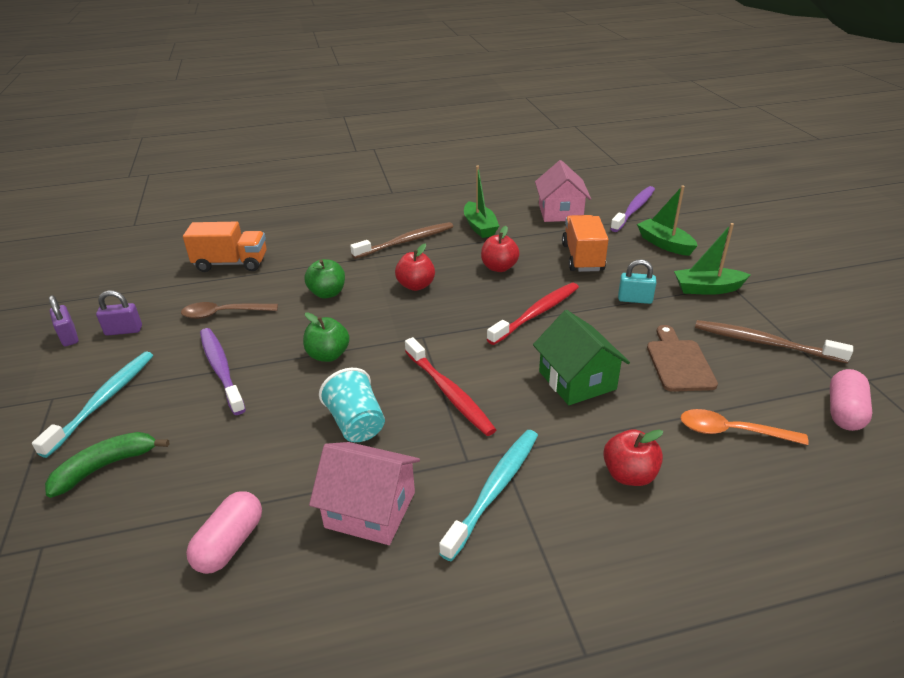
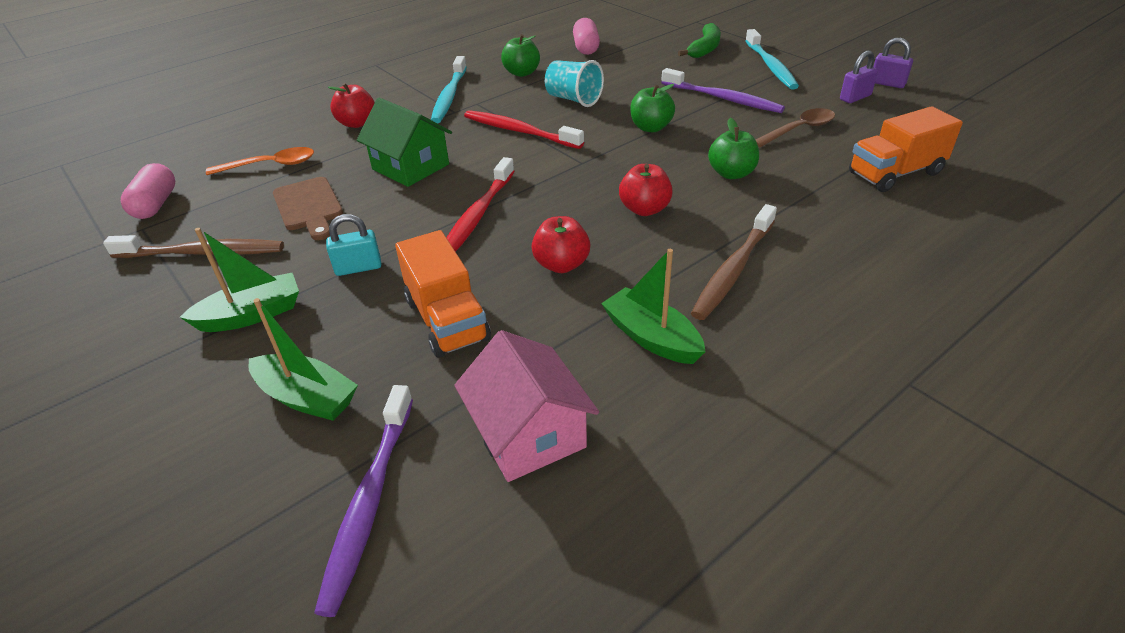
camera: 155 degrees right, 5 degrees up
(370, 509) = (522, 73): pink house -> green apple

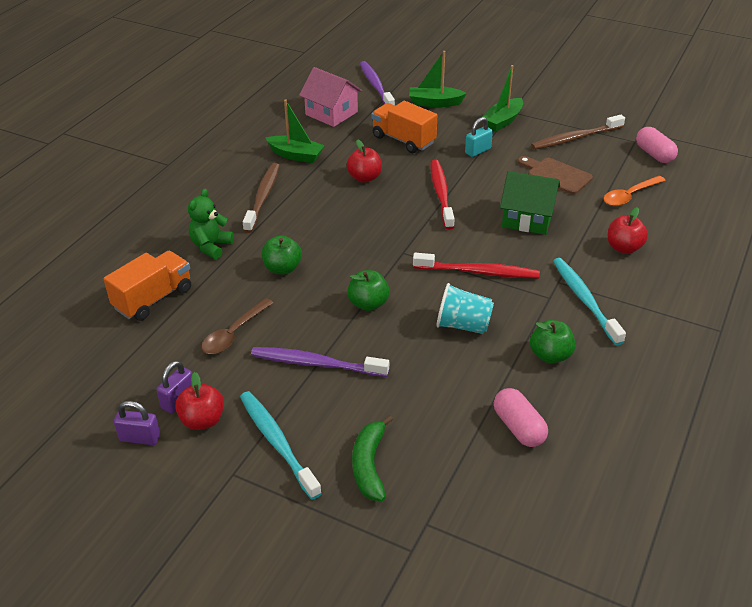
camera: 155 degrees right, 0 degrees up
(644, 209) = (334, 224): red apple -> red apple (202, 420)
(822, 216) = (211, 246): none -> green teddy bear

